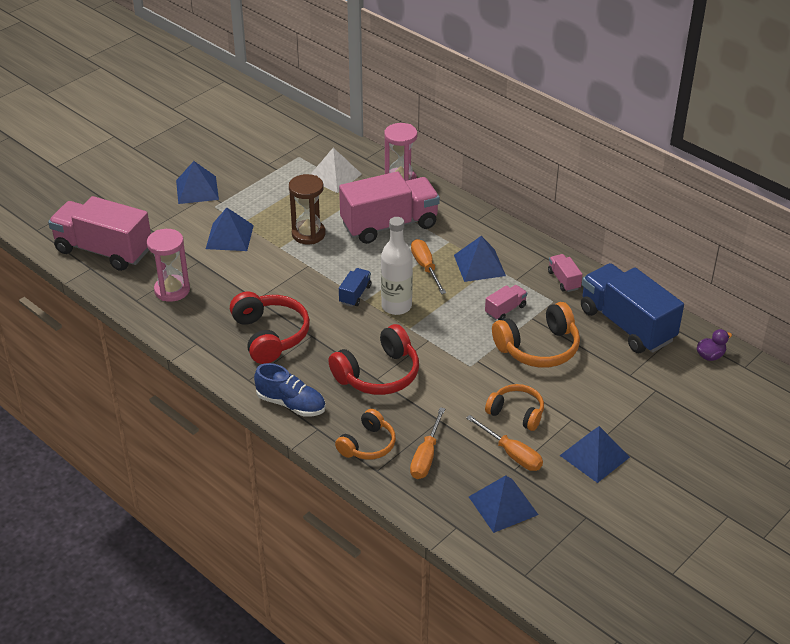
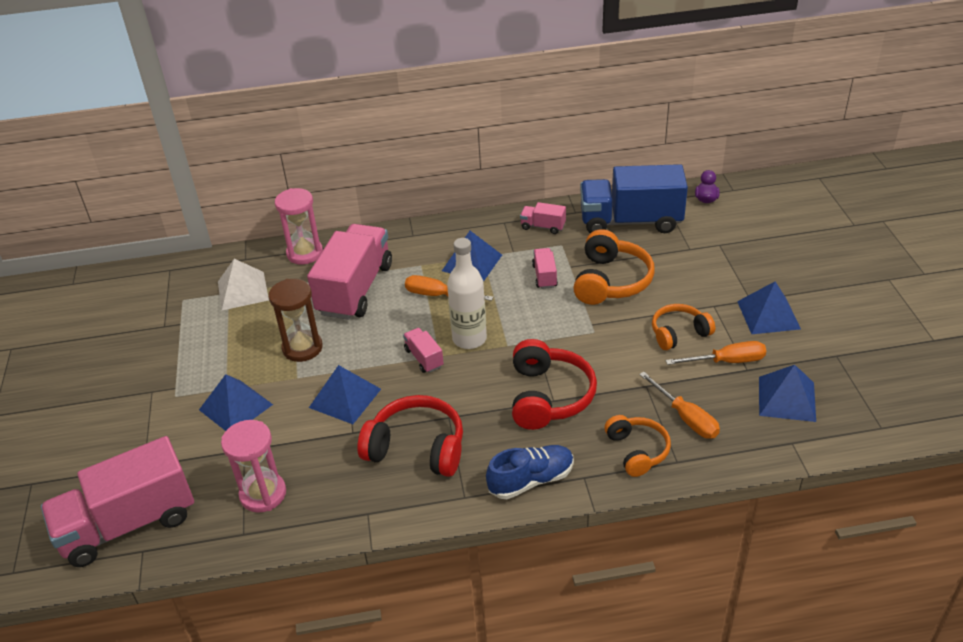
camera: 50 degrees left, 0 degrees up
(197, 189) = (132, 396): blue pyramid -> blue pyramid (345, 398)
(355, 294) = (424, 358): blue truck -> pink truck

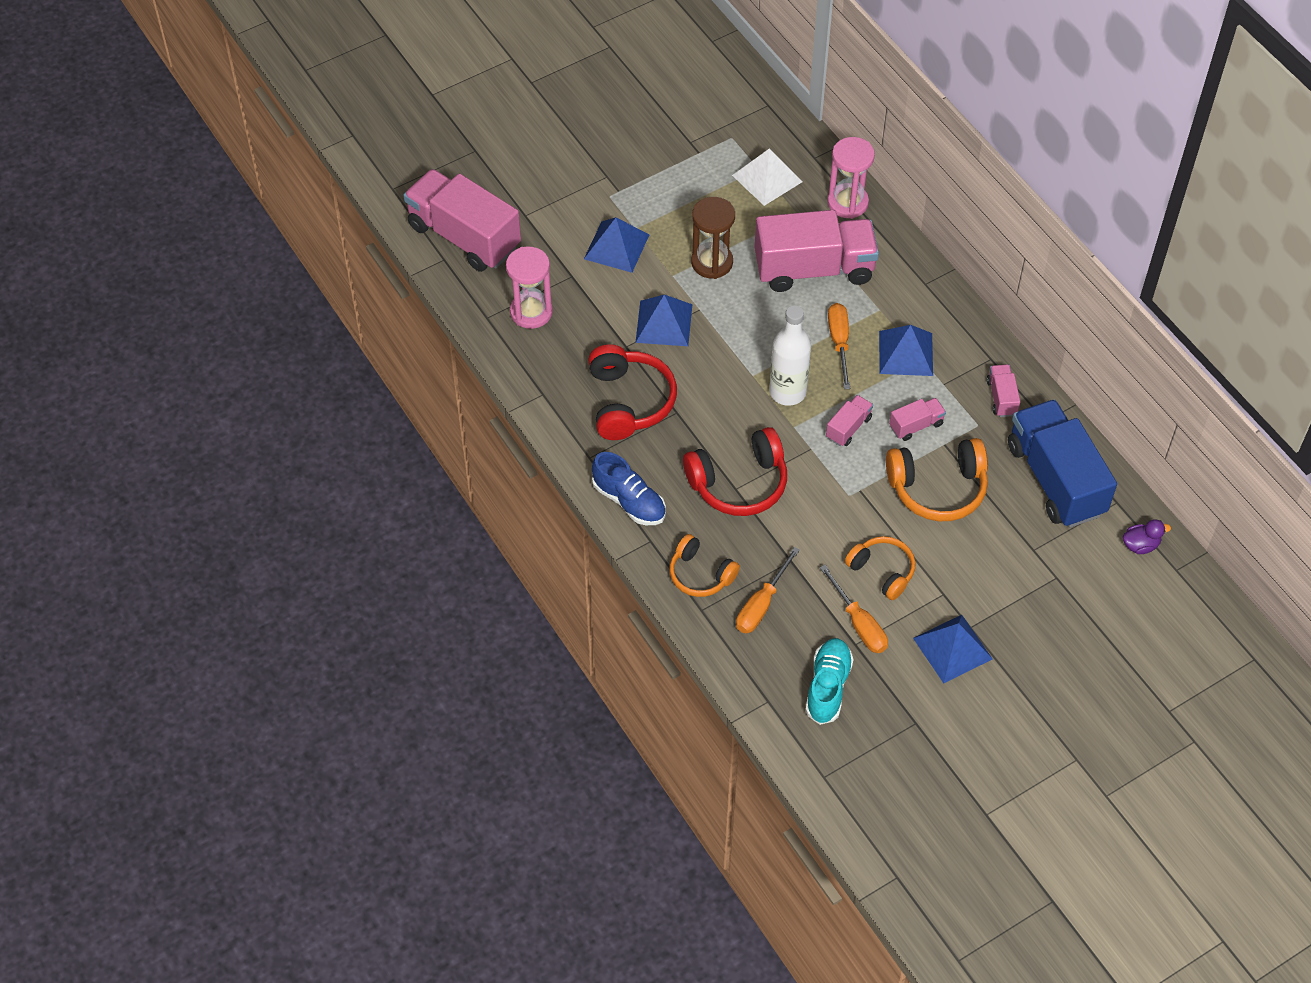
camera: 65 degrees right, 15 degrees up
(424, 358) = (743, 364): pink truck -> pink truck (848, 428)
(637, 451) = (700, 574): orange headphones -> orange headphones turned 75 degrees clockwise
(787, 398) = (828, 687): blue pyramid -> turquoise shoe

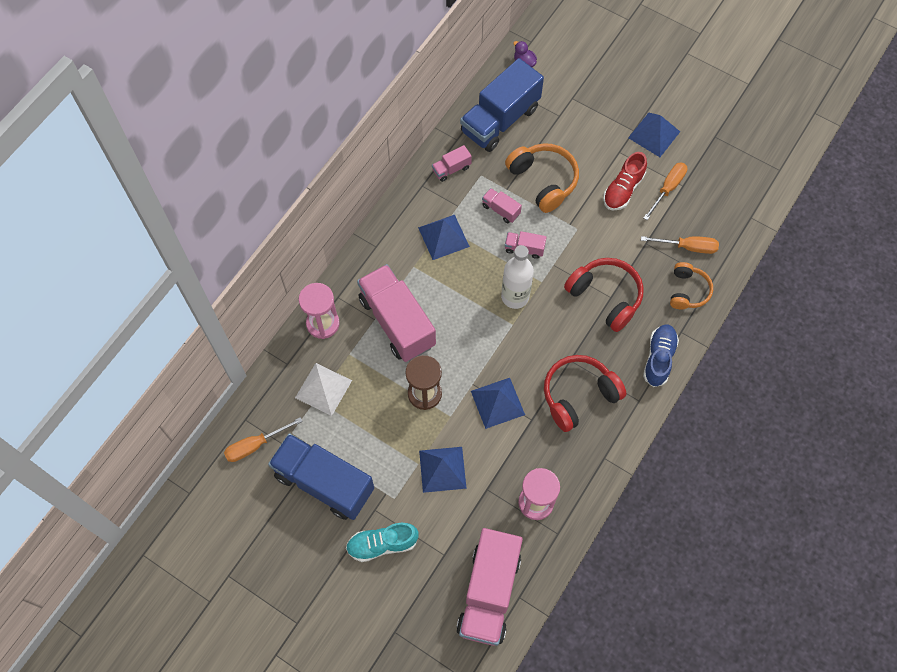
camera: 115 degrees left, 10 degrees up
(660, 146) = (324, 482): none -> blue truck
(828, 687) = (721, 189): turquoise shoe -> turquoise shoe (382, 544)
(839, 342) = (455, 281): orange screwdriver -> orange screwdriver (255, 445)
(882, 571) = (623, 189): orange headphones -> red shoe

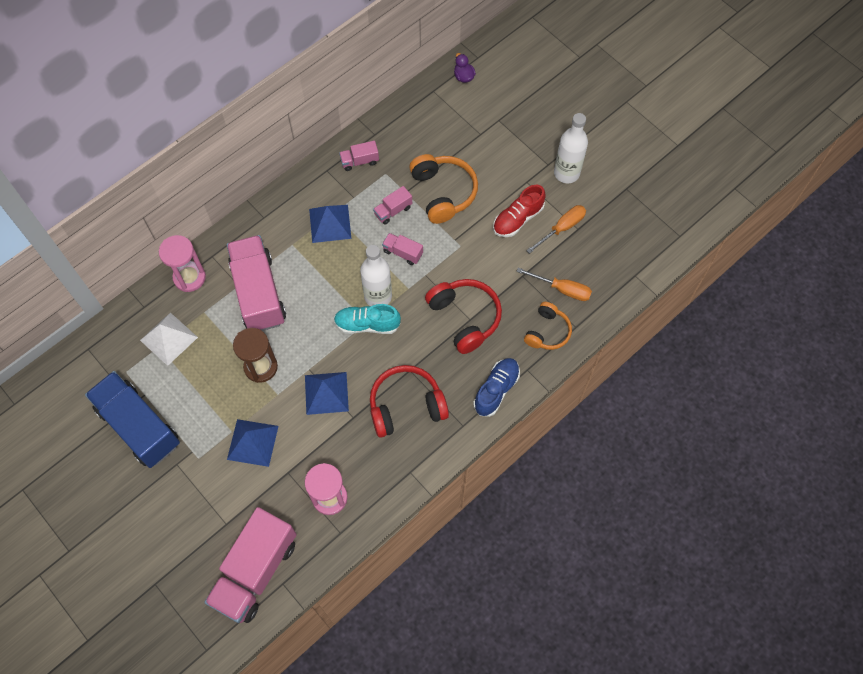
camera: 15 degrees right, 0 degrees up
(255, 445) = (88, 375): orange screwdriver -> none
(382, 544) = (172, 498): turquoise shoe -> turquoise shoe (367, 324)
(500, 120) = (422, 125): blue truck -> none
(501, 210) = (393, 211): pink truck -> pink truck turned 90 degrees counterclockwise
(654, 134) = (566, 173): blue pyramid -> white bottle

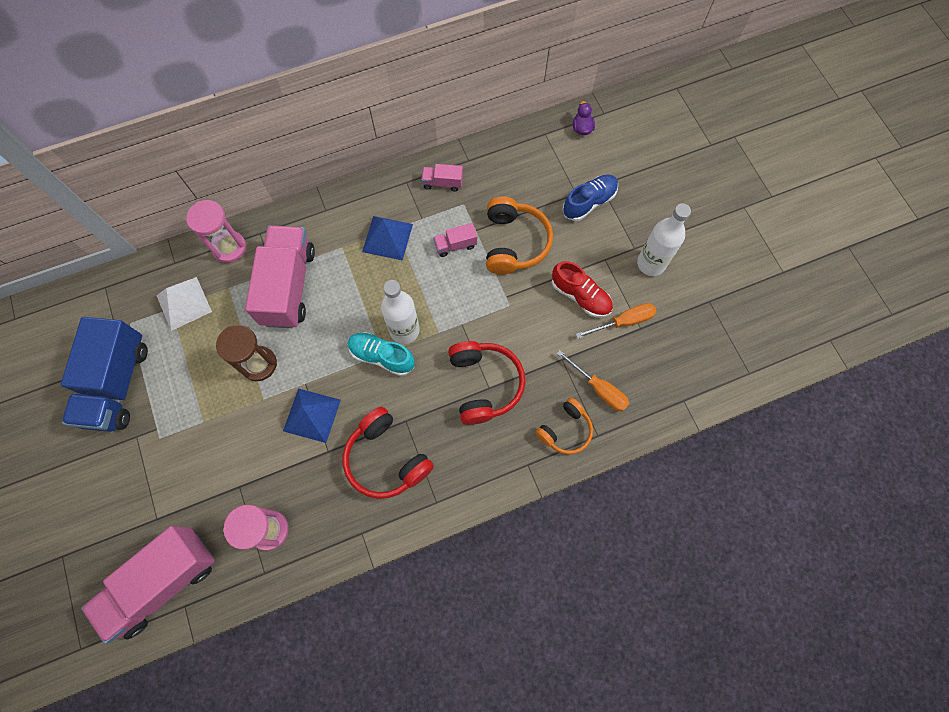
camera: 20 degrees right, 5 degrees up
(139, 426) = (117, 384): blue truck -> blue truck turned 150 degrees counterclockwise
(252, 442) = (218, 441): blue pyramid -> none
(403, 253) = (448, 293): pink truck -> none
(406, 406) = (386, 459): red headphones -> red headphones turned 135 degrees counterclockwise
(496, 390) = (486, 475): blue shoe -> blue shoe (589, 202)
(517, 219) = (580, 296): red shoe -> red shoe turned 120 degrees counterclockwise

